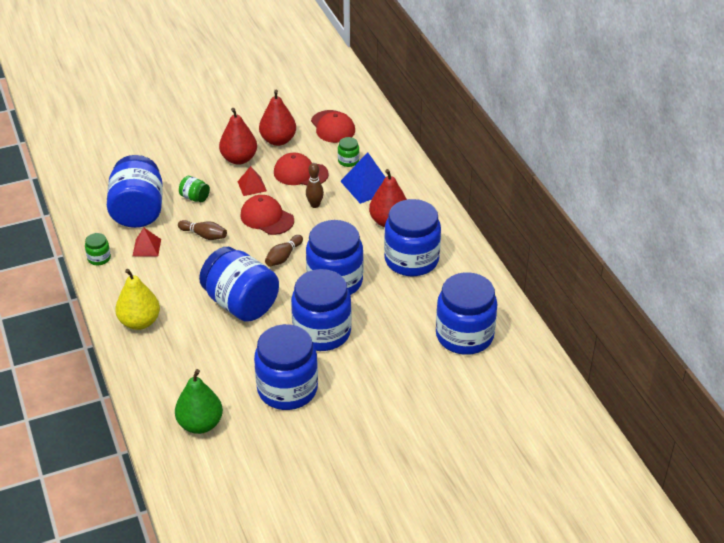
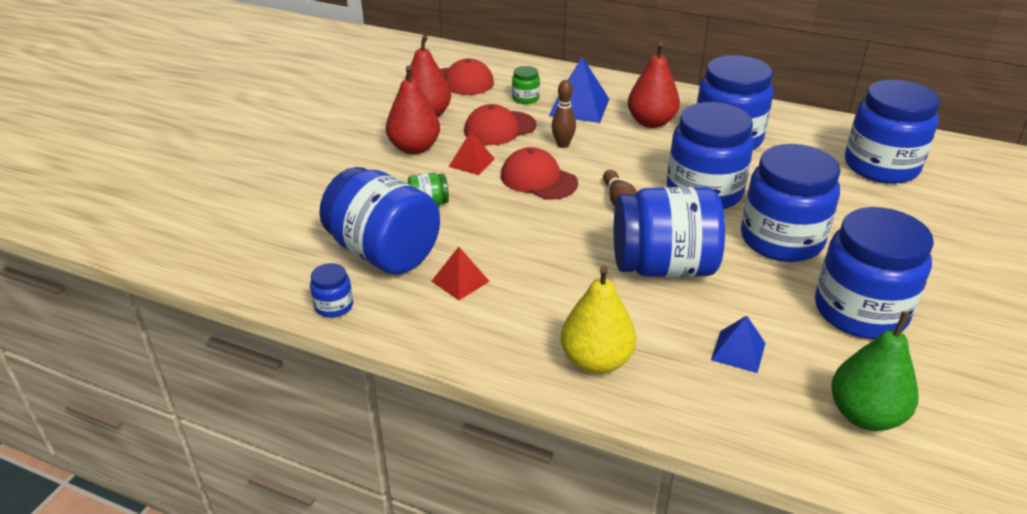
camera: 45 degrees left, 5 degrees down
(83, 224) = (334, 306): none -> blue jar
(99, 258) = (421, 329): green jar -> none
(201, 362) = (738, 351): none -> blue pyramid
(204, 235) = (504, 231): brown bowling pin -> none
(267, 218) = (538, 179): red cap -> red cap turned 45 degrees clockwise

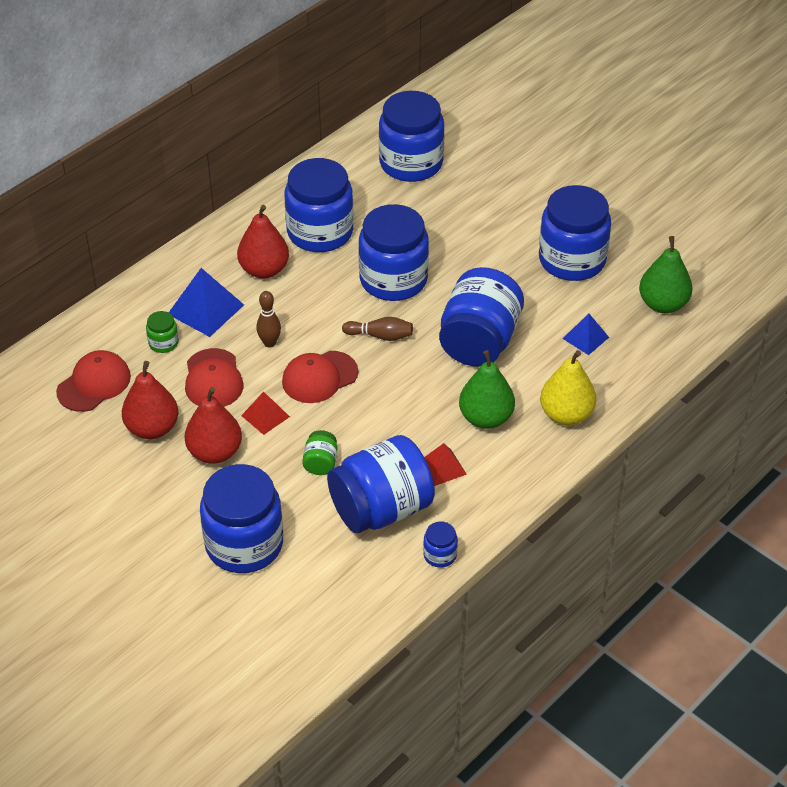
camera: 70 degrees left, 10 degrees up
(550, 296) = (486, 418): none -> green pear
(781, 240) = (477, 263): blue jar -> blue jar (244, 544)

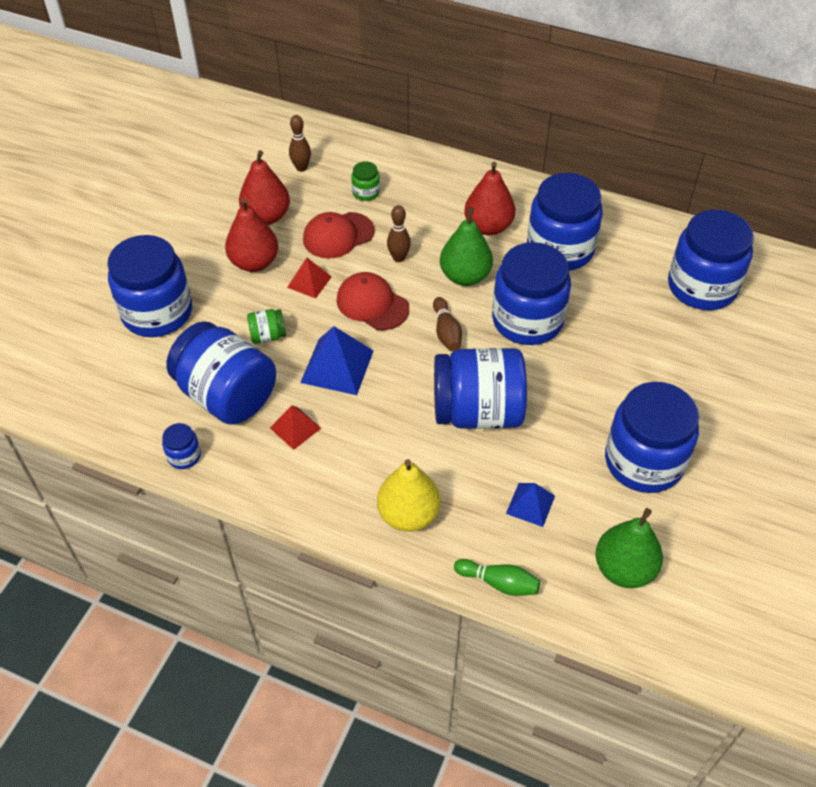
camera: 70 degrees right, 5 degrees up
(94, 384) = (301, 168): red cap -> brown bowling pin
(205, 309) = (419, 205): blue pyramid -> blue pyramid (337, 366)
(486, 418) = (374, 445): green pear -> green pear (465, 276)
(650, 378) = (499, 583): none -> green bowling pin

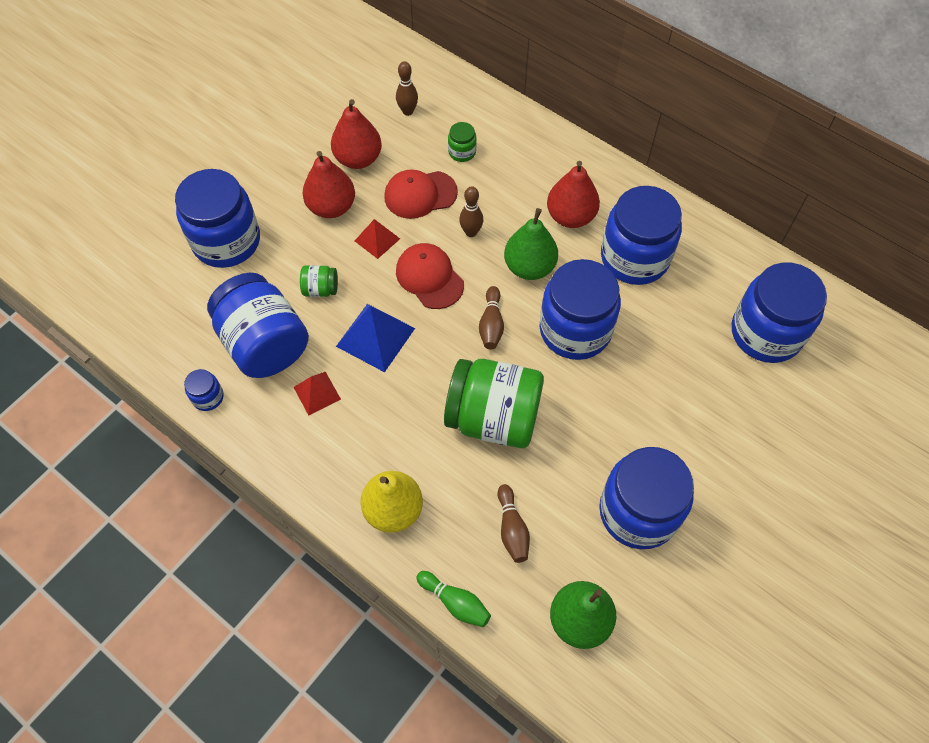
camera: 15 degrees right, 10 degrees up
(477, 411) = (493, 418): blue jar -> green jar
(530, 504) = (512, 529): blue pyramid -> brown bowling pin

